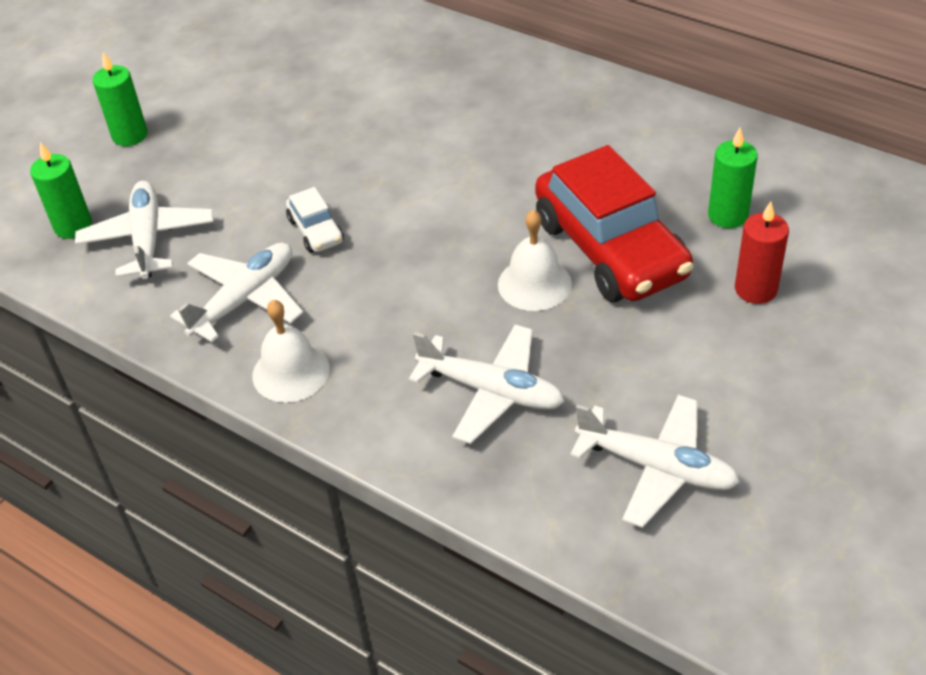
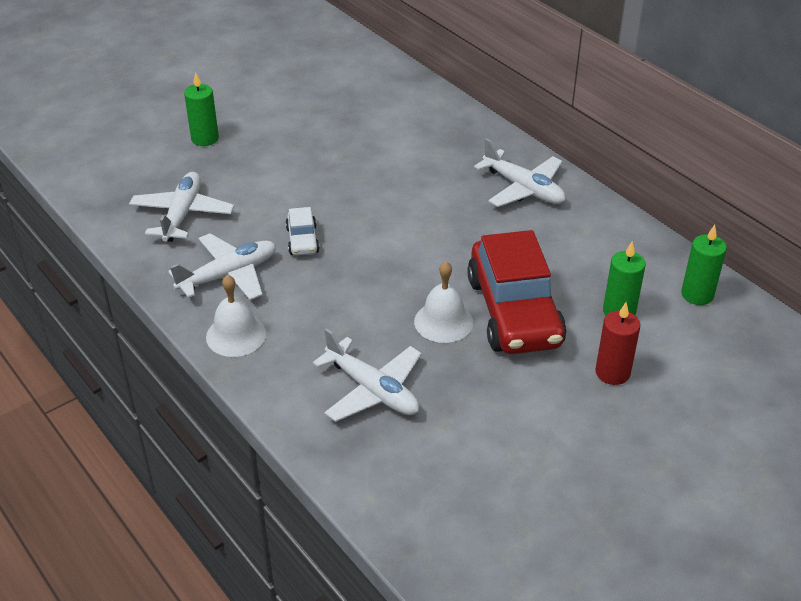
camera: 15 degrees right, 5 degrees down
(73, 226) = (136, 192): green candle -> green candle (697, 294)
(656, 468) = (468, 481): white plane -> white plane (523, 188)

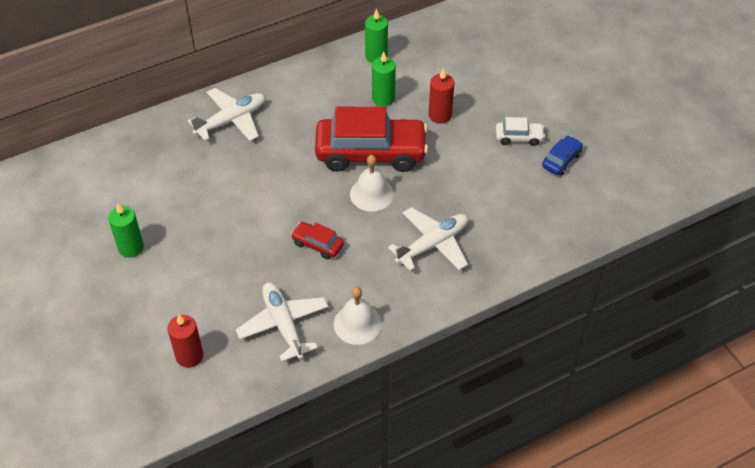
camera: 80 degrees left, 10 degrees up
(182, 215) = (189, 356): white plane -> red candle
(205, 138) = (74, 333): green candle -> green candle (131, 247)
(302, 240) = (253, 270): white car -> white car (519, 137)
(350, 285) = (317, 244): none -> red car
(576, 526) = (561, 160): none -> blue car

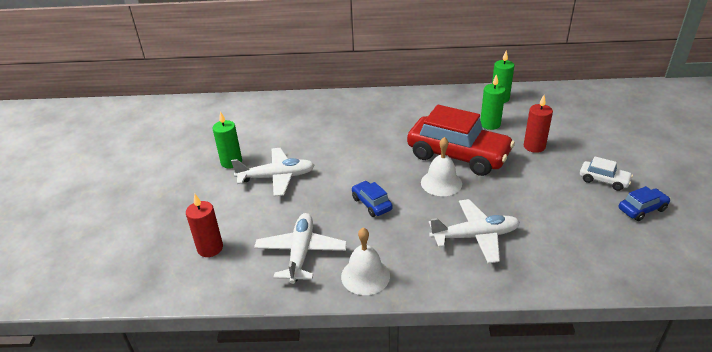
camera: 30 degrees right, 15 degrees down
(231, 120) = (362, 109): white plane -> white plane (277, 177)
(317, 244) = (371, 204): red car -> blue car

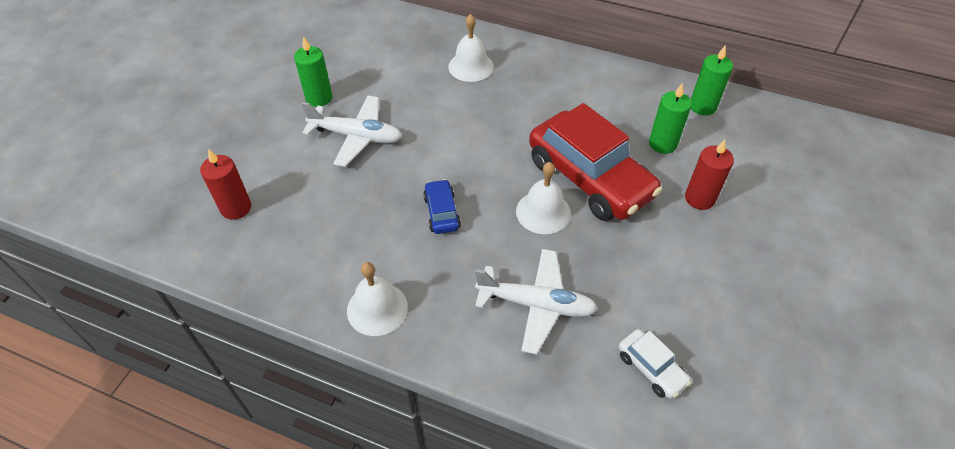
camera: 20 degrees right, 15 degrees up
(301, 253) = (325, 250): white plane -> none
(332, 115) = (471, 66): none -> white bell
(603, 180) = (760, 284): white car -> white car (651, 368)
(642, 209) = (782, 348): blue car -> none

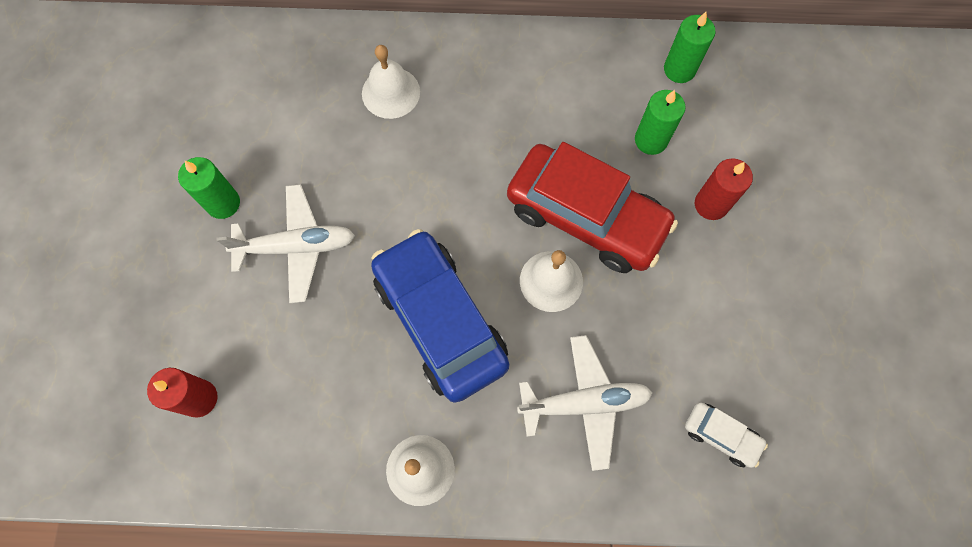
camera: 20 degrees left, 20 degrees up
(441, 212) = (440, 321): blue car -> blue car, size x2.27

